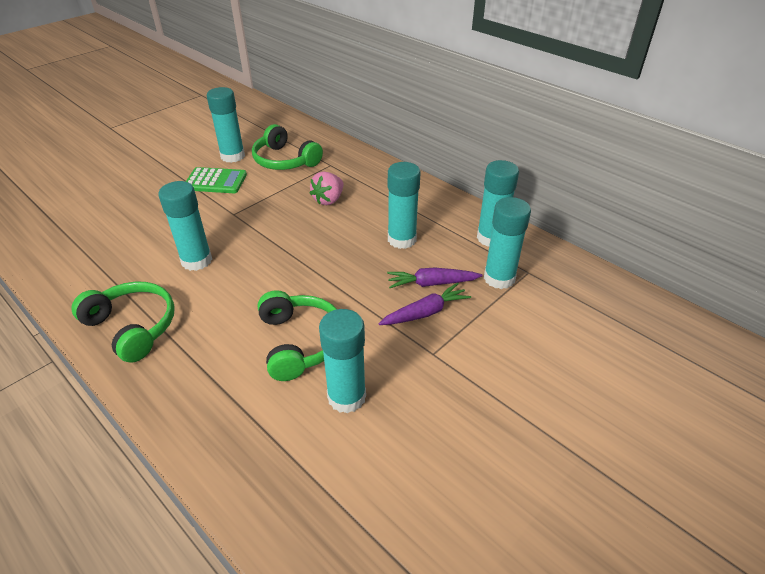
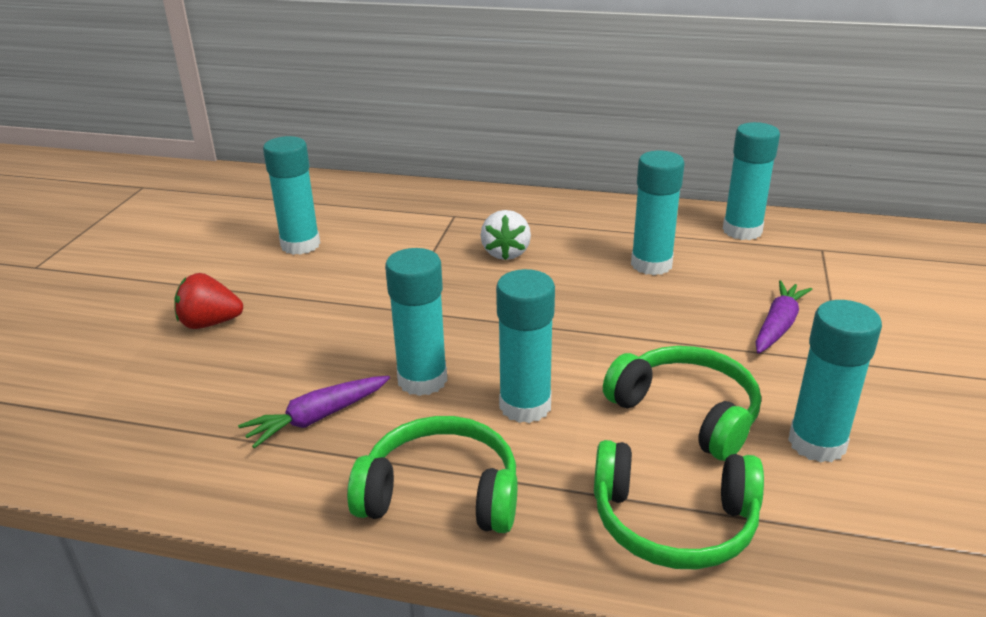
camera: 30 degrees left, 10 degrees down
(144, 188) = (210, 323): none -> red strawberry
(215, 181) = (316, 281): green calculator -> none
(285, 160) = (385, 228): green headphones -> green headphones (673, 522)
(328, 200) = (506, 253): pink strawberry -> white strawberry
(432, 283) = (745, 295): purple carrot -> purple carrot (317, 418)
(499, 278) = (803, 265): turquoise glue stick -> turquoise glue stick (525, 406)

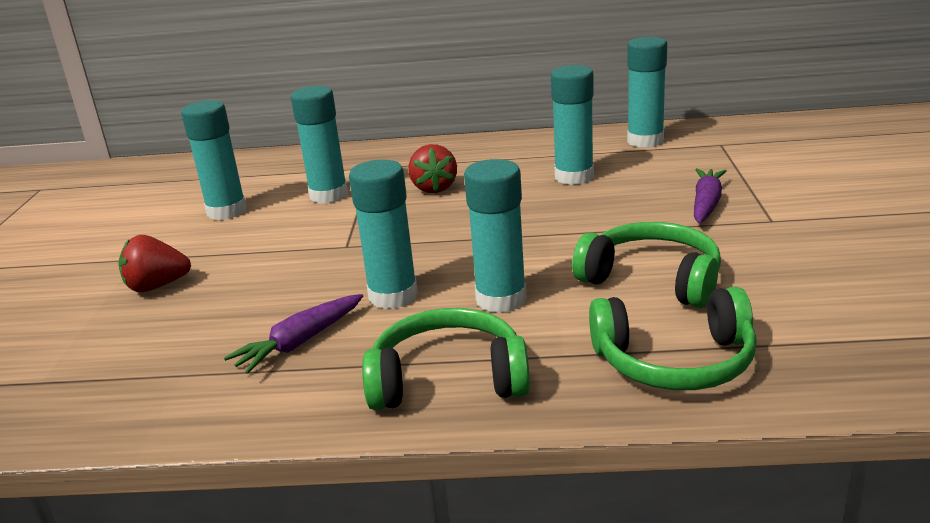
camera: 10 degrees left, 5 degrees down
(506, 253) = (434, 188): white strawberry -> red strawberry
(817, 443) = (776, 282): turquoise glue stick -> turquoise glue stick (328, 195)

